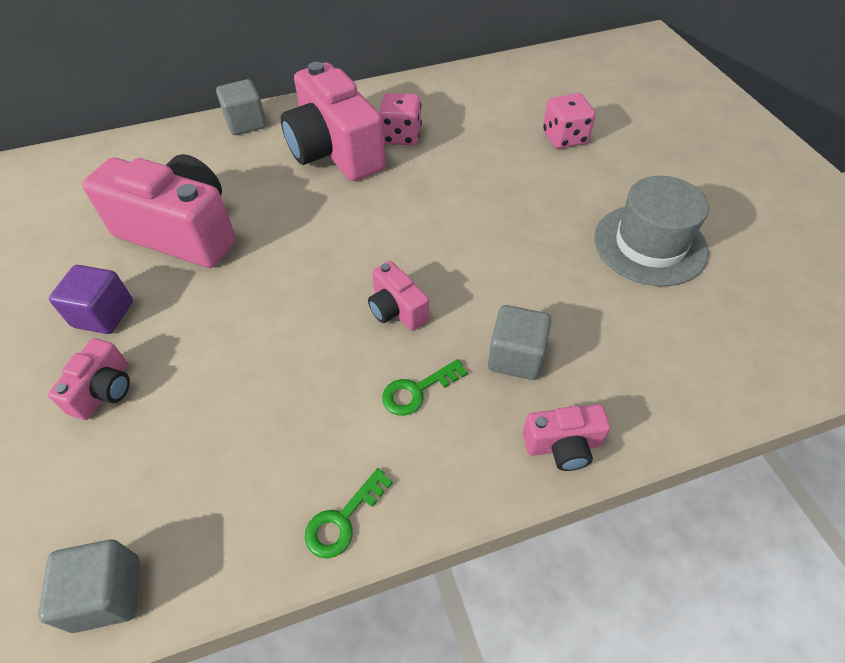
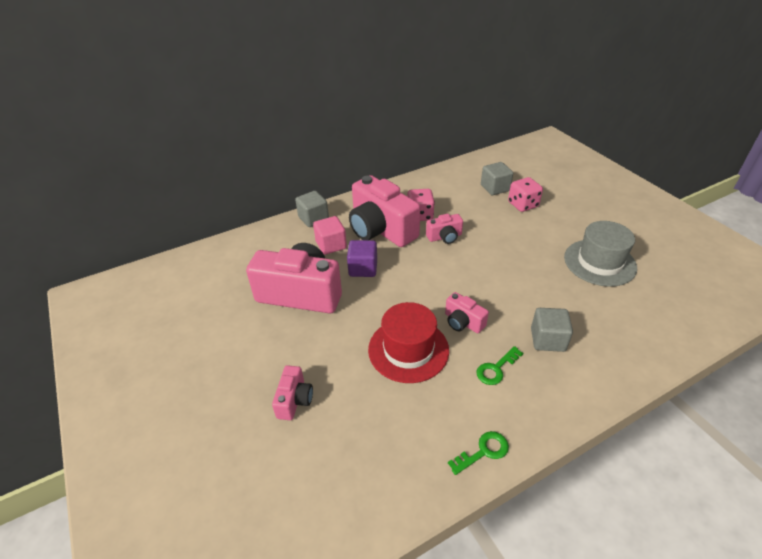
camera: 10 degrees left, 10 degrees down
(103, 314) = (271, 353): purple cube -> purple cube (363, 268)
(107, 594) = (354, 522): grey cube -> grey cube (495, 188)
(254, 166) = (331, 245): none -> pink cube
(298, 340) = (408, 349): none -> red hat
(343, 519) = (483, 451): green key -> green key turned 150 degrees counterclockwise
(563, 446) = (596, 387): pink camera -> pink camera (444, 237)

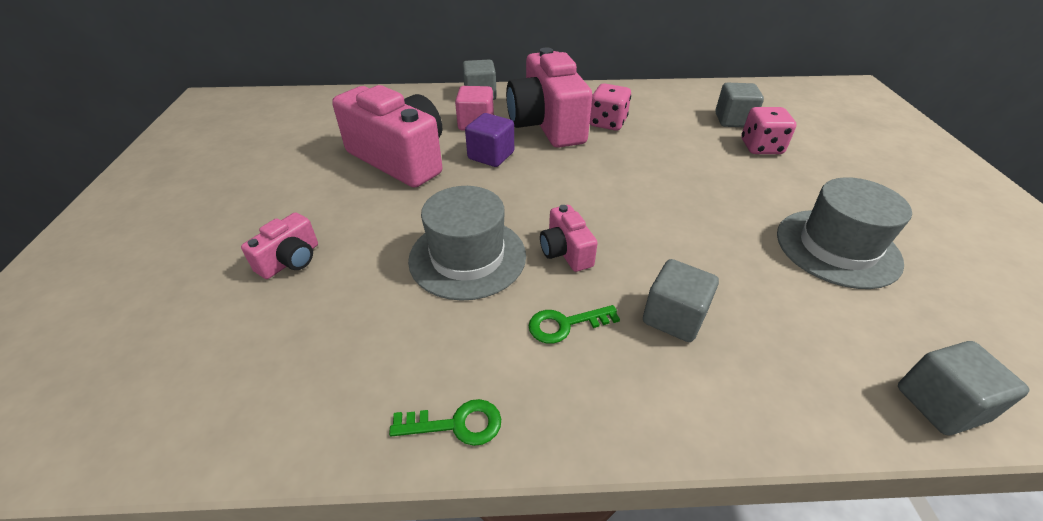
camera: 25 degrees right, 0 degrees up
(408, 349) = (467, 257): red hat -> grey hat
(444, 237) = (620, 153): pink camera -> none
(686, 334) = (940, 404): none -> grey cube

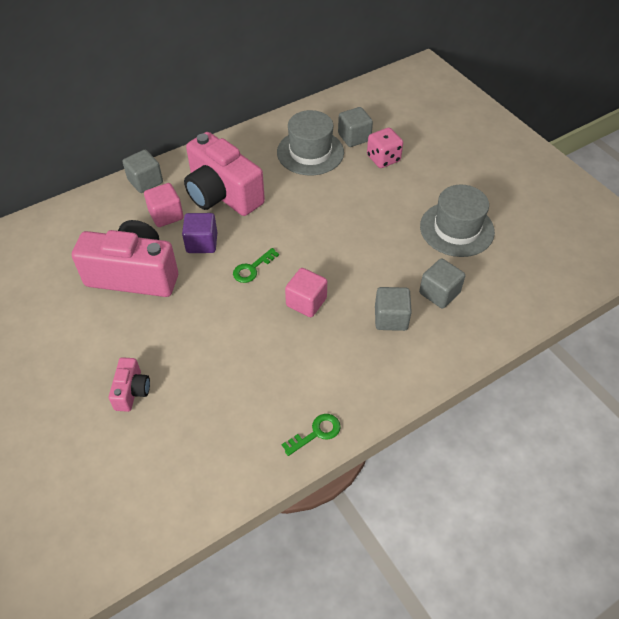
camera: 30 degrees left, 10 degrees up
(467, 257) = (248, 334): grey hat -> grey hat (310, 152)
(565, 252) = (306, 302): pink camera -> pink cube
(565, 324) = (336, 351): green key -> green key (252, 268)
(607, 123) = (267, 175): pink dice -> none
(940, 404) = (529, 308): grey cube -> grey cube (439, 293)

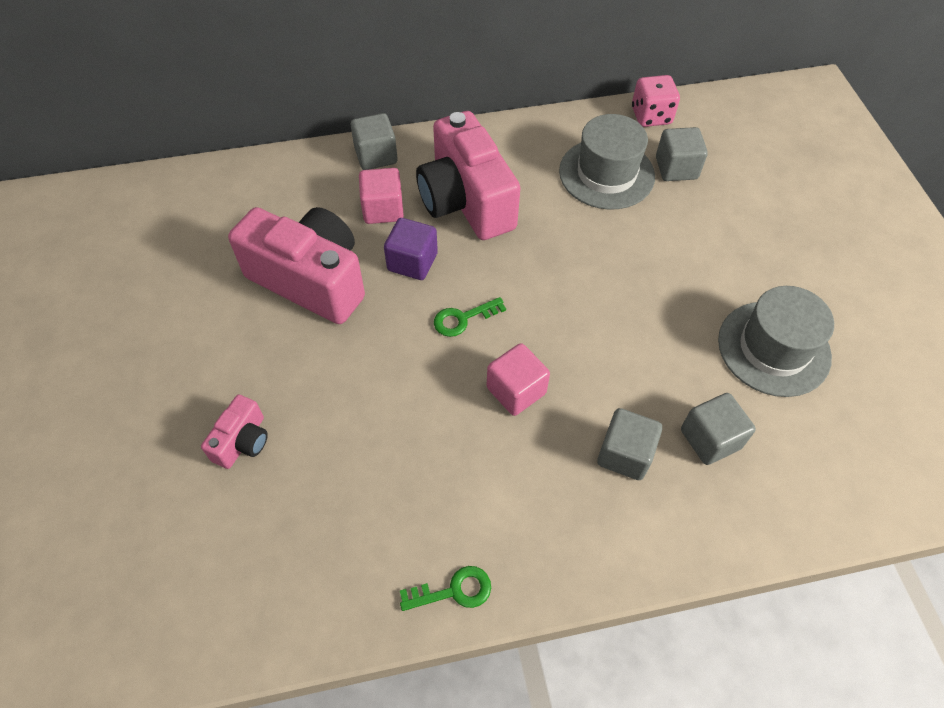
camera: 20 degrees right, 5 degrees up
(383, 158) = (706, 211): pink dice -> pink dice (651, 116)

